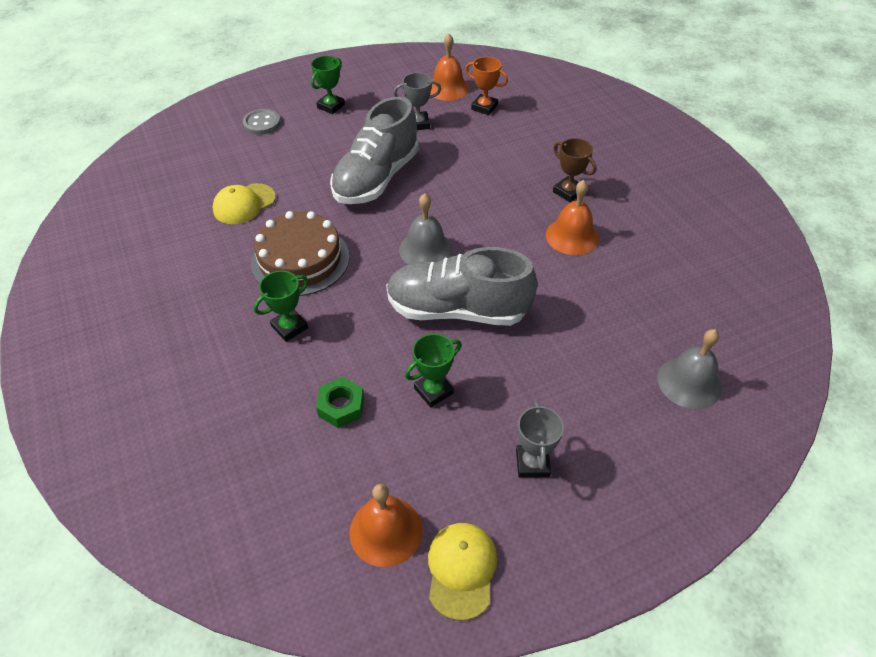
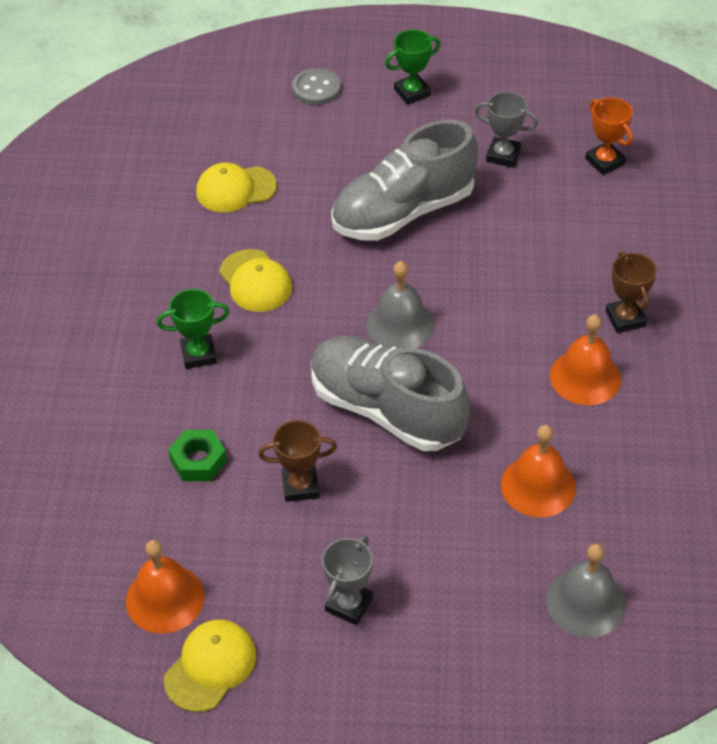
camera: 30 degrees right, 0 degrees up
(300, 259) = (255, 281): brown cake -> yellow cap
(433, 391) = (300, 486): green trophy -> brown trophy
(448, 88) = (577, 116): orange bell -> orange bell (538, 486)

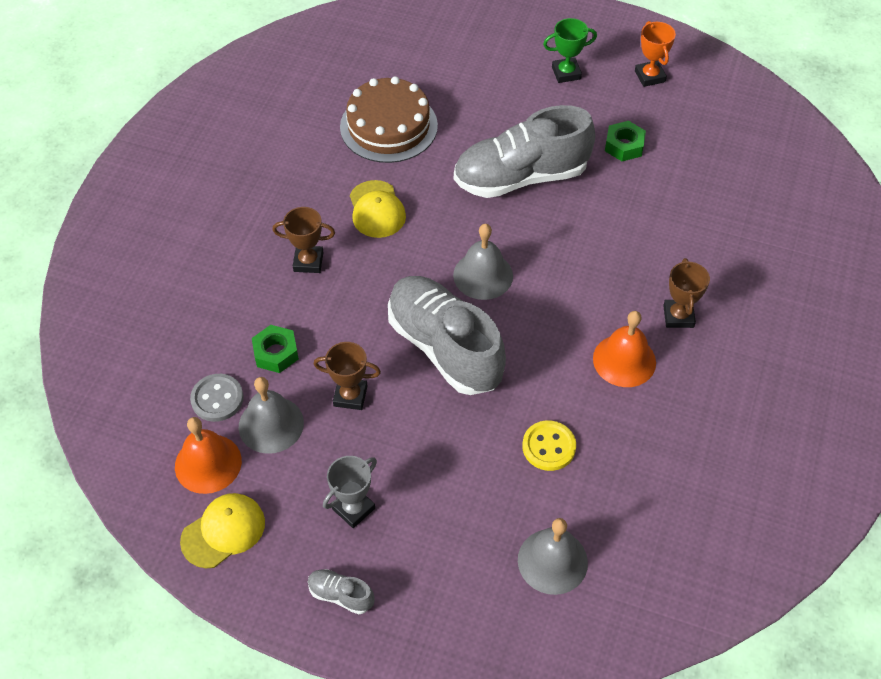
camera: 15 degrees right, 5 degrees up
(198, 354) = (308, 262): green trophy -> brown trophy
(222, 538) = (271, 424): none -> grey bell
(235, 189) = (388, 126): yellow cap -> brown cake
(316, 88) = (486, 52): grey button -> grey button (217, 399)
(369, 699) = (341, 595): none -> grey shoe
(503, 155) = (624, 146): grey trophy -> green nut
(538, 486) = (549, 447): orange bell -> yellow button
(605, 161) = (711, 170): orange trophy -> orange trophy (649, 76)

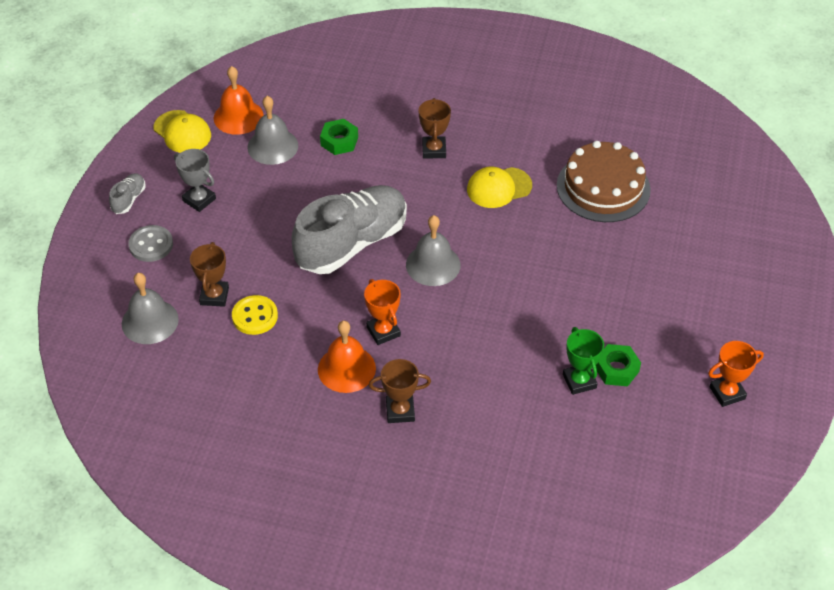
camera: 85 degrees right, 5 degrees down
(217, 399) = (295, 114): grey button -> grey button (151, 245)
(350, 396) = (300, 188): brown trophy -> brown trophy (214, 296)
(521, 177) = (557, 287): grey shoe -> none
(566, 73) = (712, 319): green trophy -> green trophy (579, 381)
(574, 325) = (383, 331): none -> orange trophy

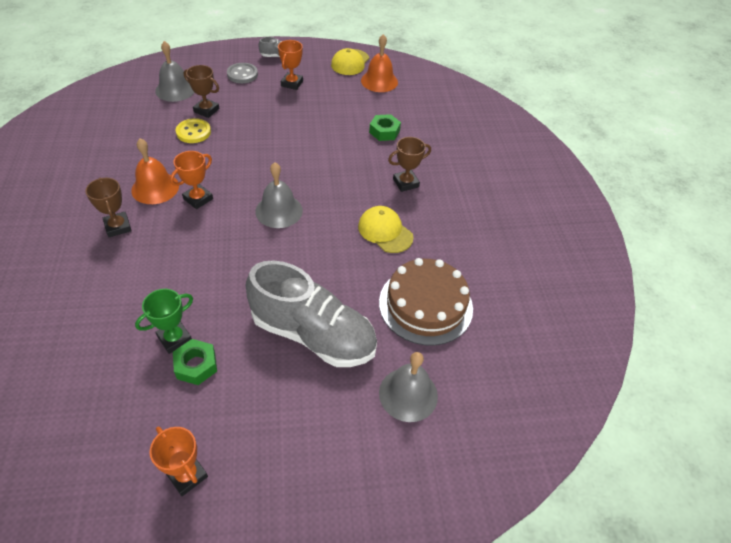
camera: 65 degrees right, 0 degrees up
(199, 200) = (292, 83): grey trophy -> orange trophy
(214, 296) = (206, 110): brown trophy -> brown trophy turned 45 degrees clockwise
(272, 146) = (360, 102): grey bell -> grey bell (408, 394)
(352, 243) = (283, 162): grey shoe -> grey shoe (313, 334)

